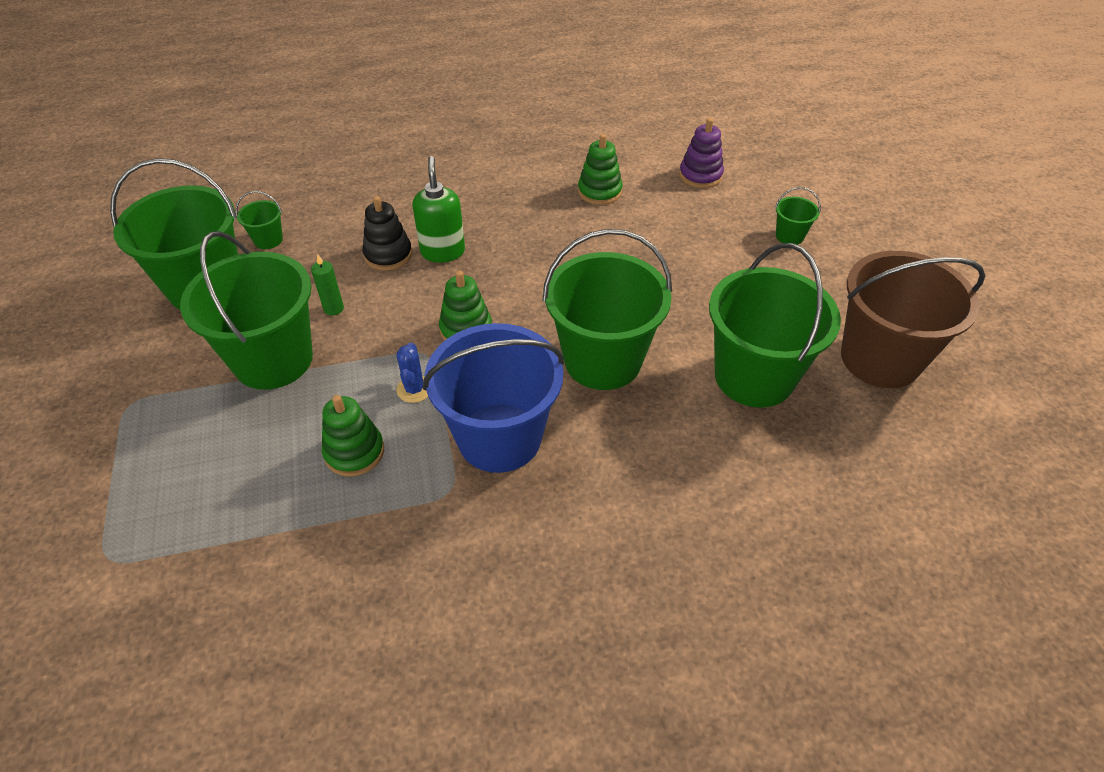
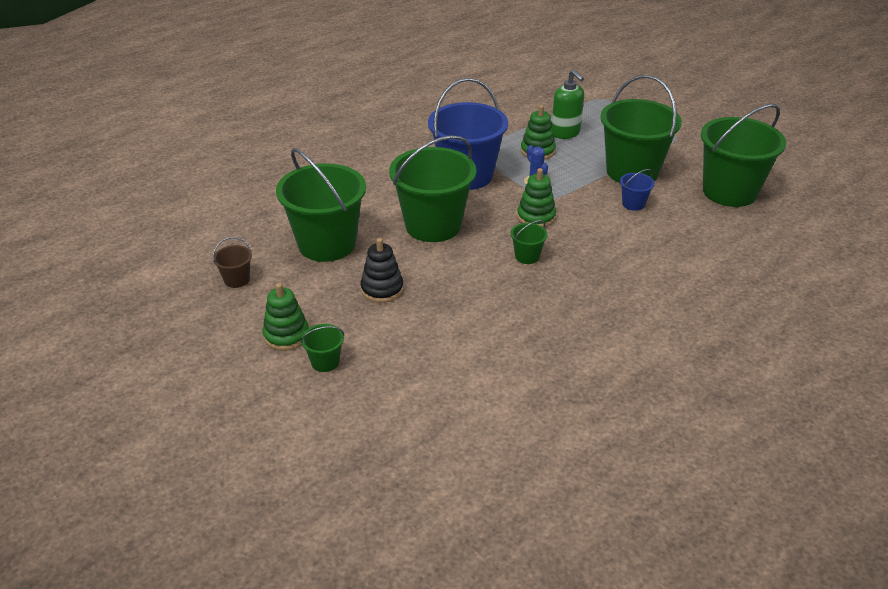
camera: 155 degrees right, 10 degrees down
(268, 240) = (738, 229): green bucket -> green bucket (527, 256)
(334, 309) = (633, 204): green candle -> blue bucket
(388, 255) = (641, 245): black stacking toy -> black stacking toy (382, 289)
(442, 251) = (605, 259): green soap dispenser -> green soap dispenser (565, 133)
(599, 191) = (525, 353): green stacking toy -> green stacking toy (286, 335)
(700, 175) = (438, 406): purple stacking toy -> none
(880, 358) = (237, 280): brown bucket -> brown bucket, size x0.42

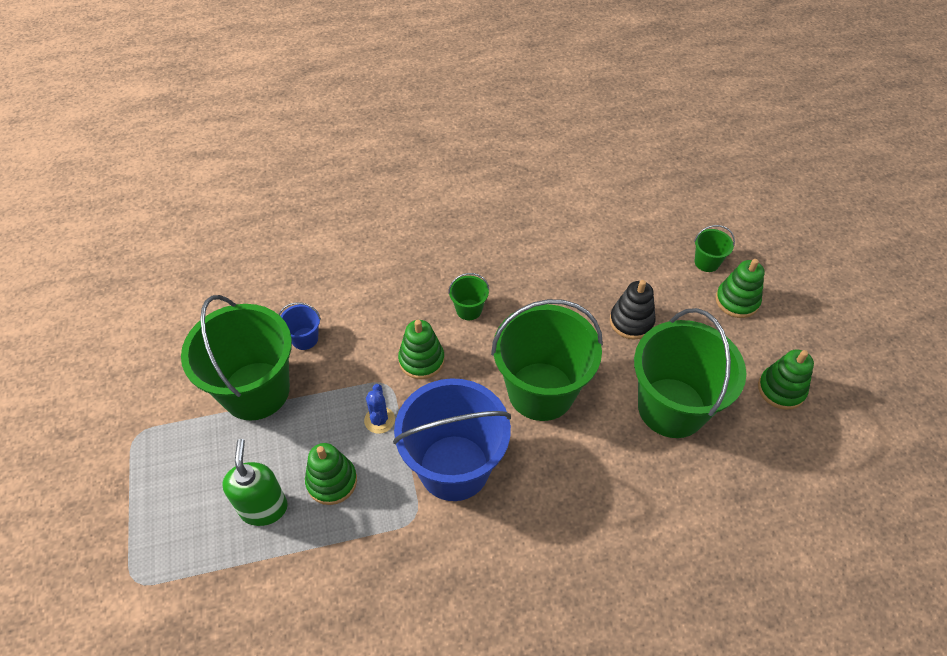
camera: 155 degrees left, 15 degrees up
(237, 280) = (781, 389): brown bucket -> green stacking toy
(729, 192) = (190, 316): green bucket -> none

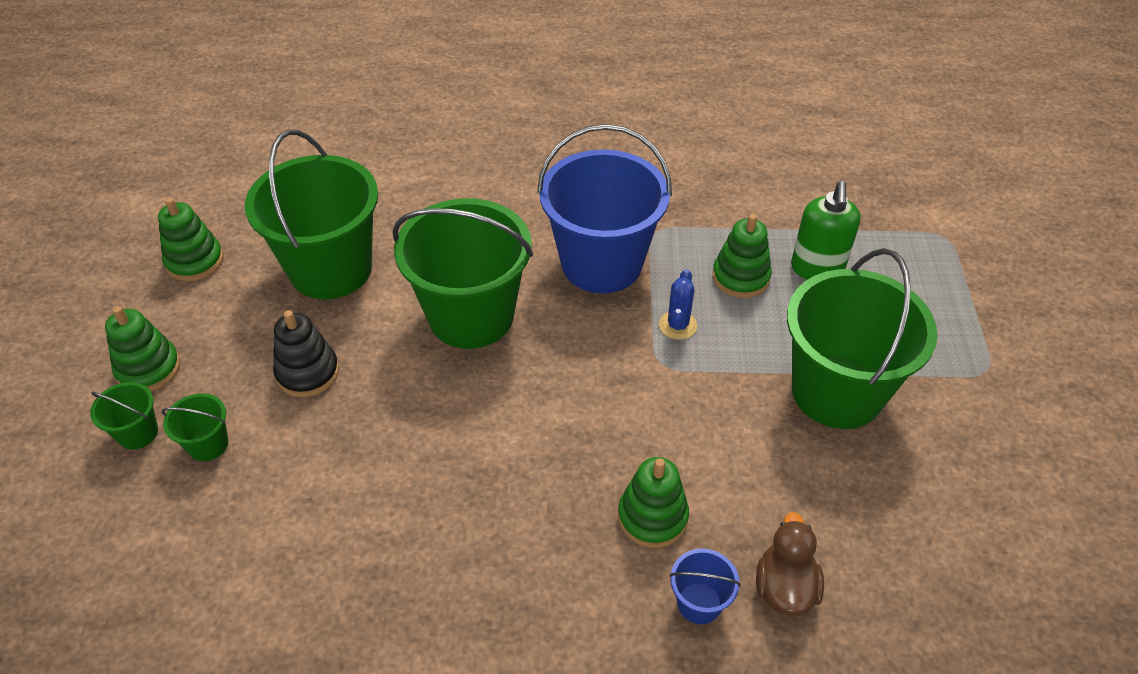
camera: 165 degrees left, 5 degrees down
(296, 263) = (784, 587): none -> brown duck
(304, 338) = (770, 448): blue bucket -> blue bucket (699, 603)
(421, 360) = (609, 383): green stacking toy -> green stacking toy (652, 517)
(469, 309) = (522, 439): green bucket -> green bucket (208, 444)

